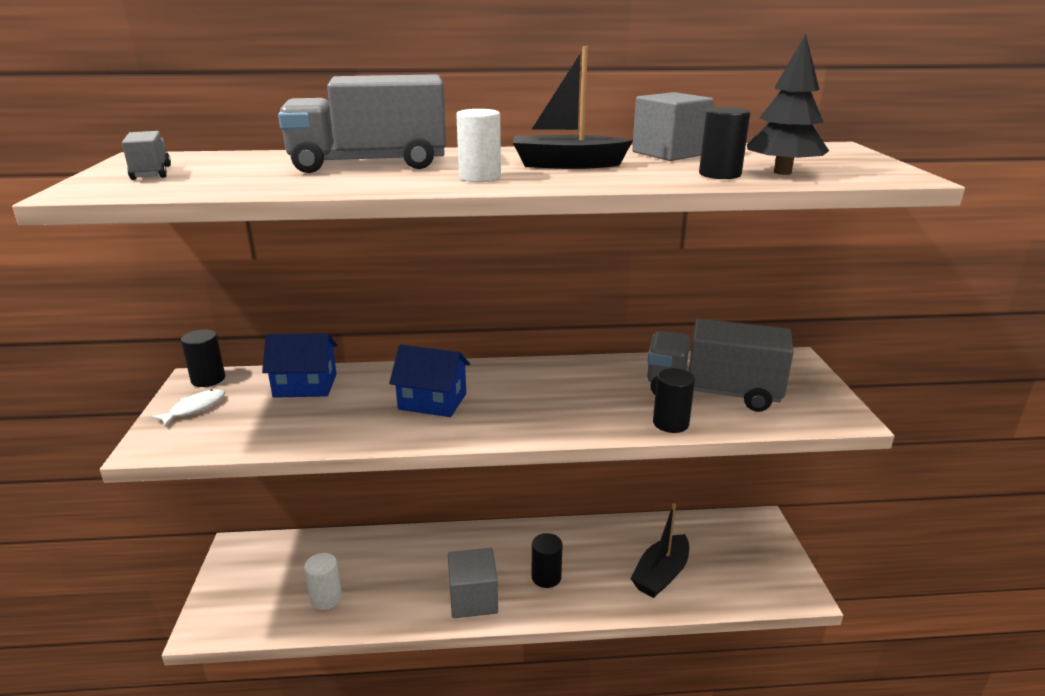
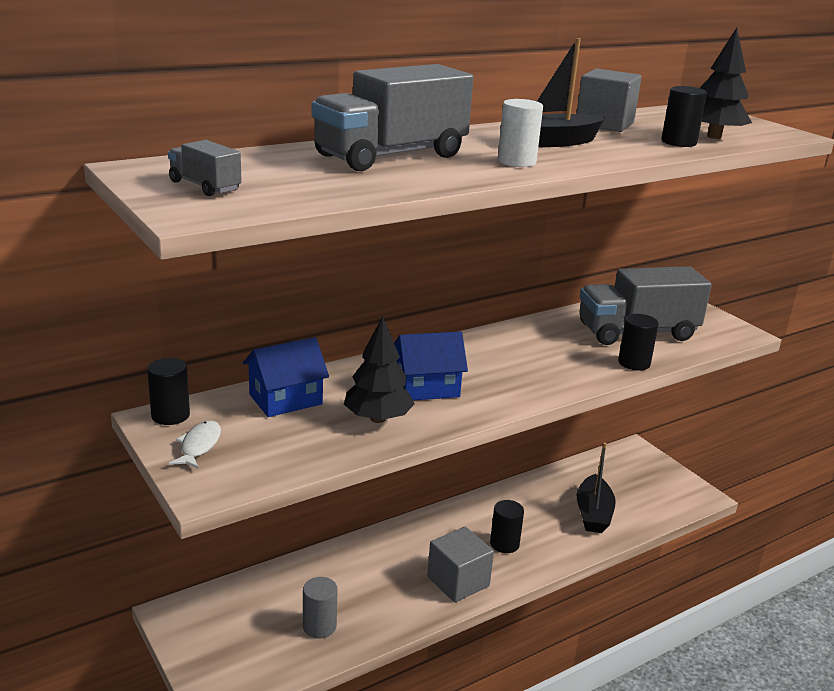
camera: 30 degrees left, 0 degrees up
(326, 598) = (319, 626): white cylinder -> grey cylinder
(355, 420) = (378, 418): none -> black tree

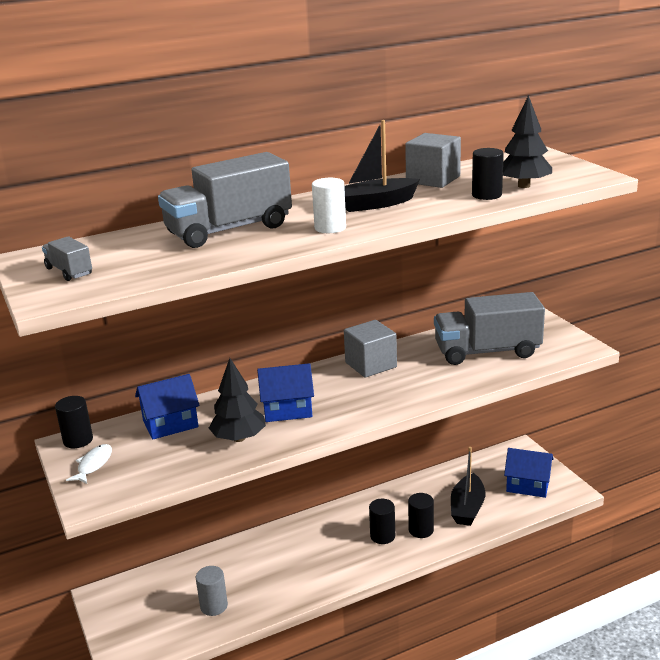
camera: 10 degrees right, 0 degrees up
(458, 581) = (335, 568): grey cube -> grey cube (371, 365)
(634, 363) = (473, 381): black cylinder -> black cylinder (421, 530)
(653, 489) = (528, 485): none -> blue house

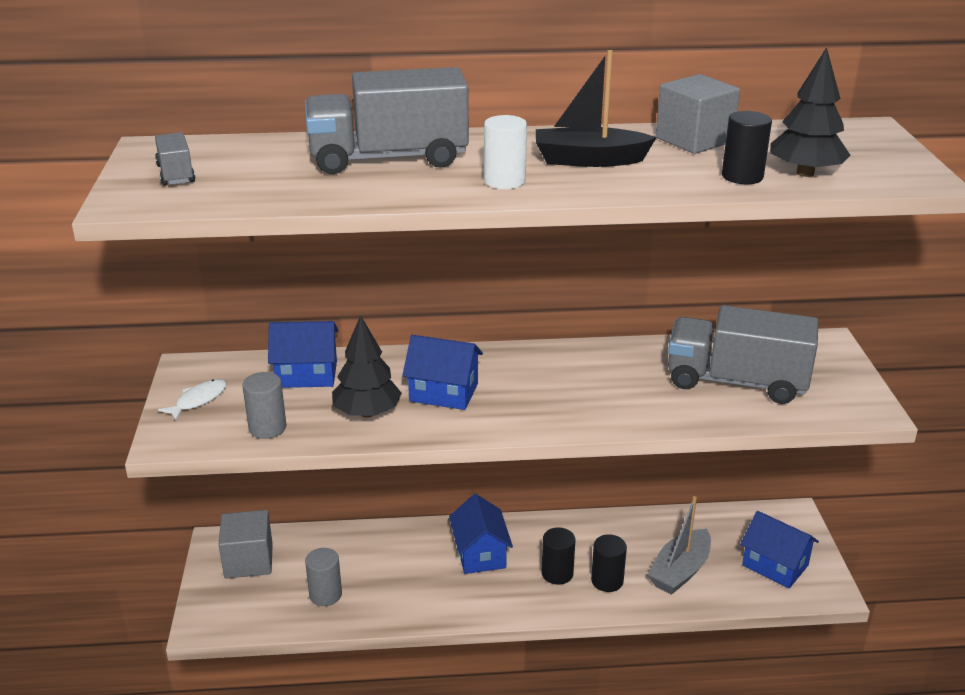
camera: 20 degrees right, 5 degrees up
(78, 440) = (202, 367): black cylinder -> none
(167, 469) = (267, 428): none -> grey cylinder
(317, 539) = (480, 553): none -> blue house
(371, 365) = (578, 361): grey cube -> grey cube (248, 561)
(467, 508) = (680, 571): black boat -> grey boat

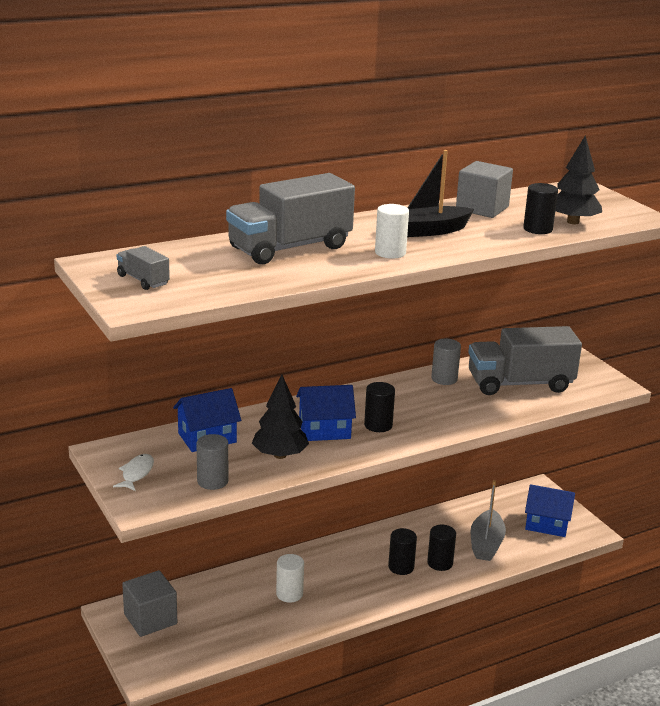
camera: 25 degrees left, 5 degrees down
(325, 595) = (234, 627): grey cylinder -> grey cylinder (444, 379)
(410, 572) = (289, 594): none -> white cylinder
(480, 553) = (334, 567): blue house -> none
(511, 400) = (378, 425): none -> black cylinder

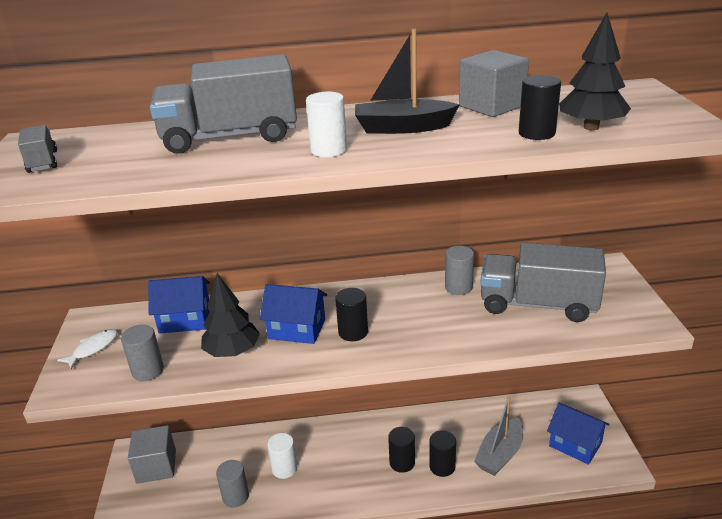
camera: 25 degrees right, 5 degrees up
(256, 625) = (235, 496): none -> grey cylinder

